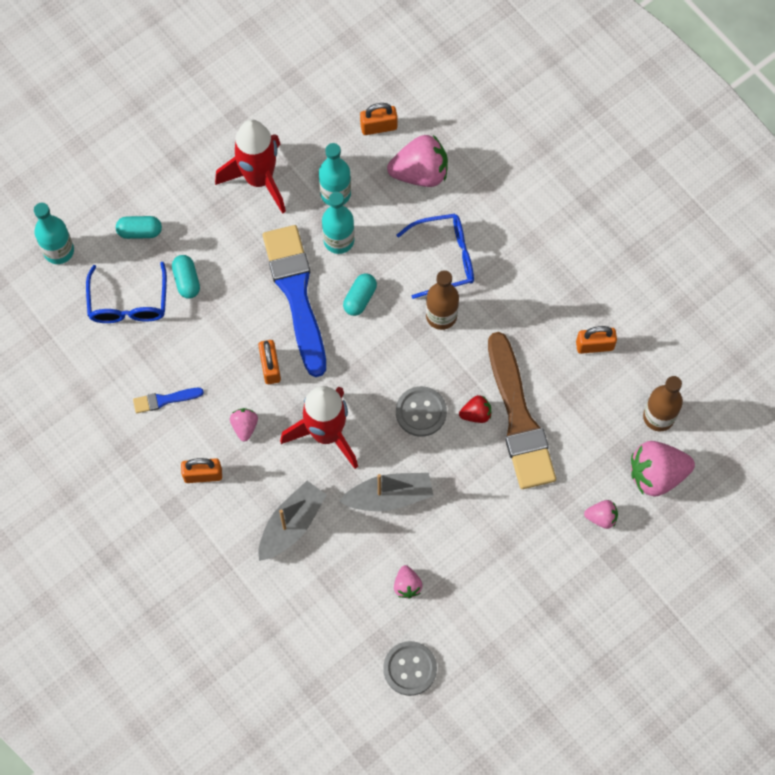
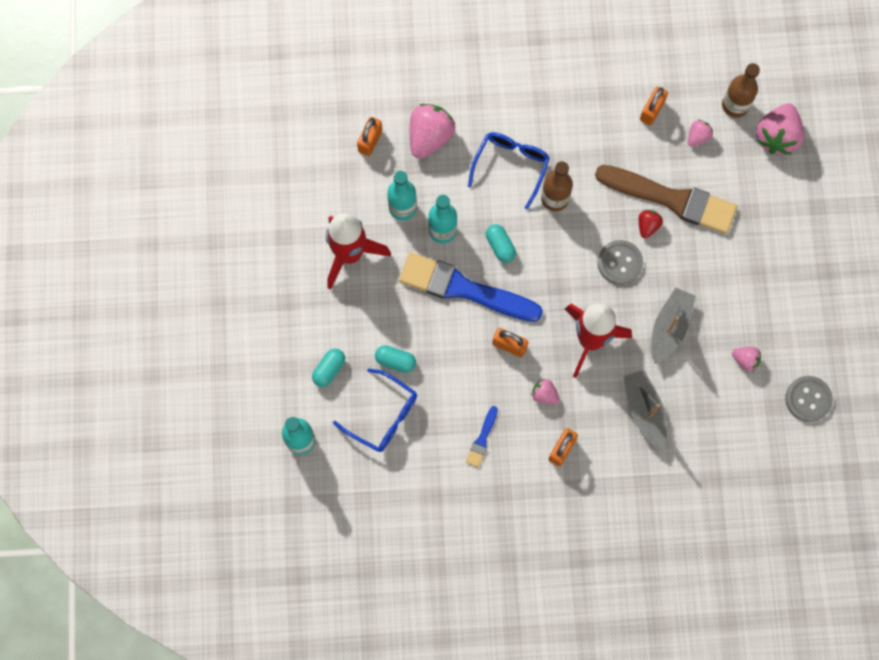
camera: 55 degrees left, 5 degrees up
(601, 517) = (783, 194): pink strawberry -> pink strawberry (697, 137)

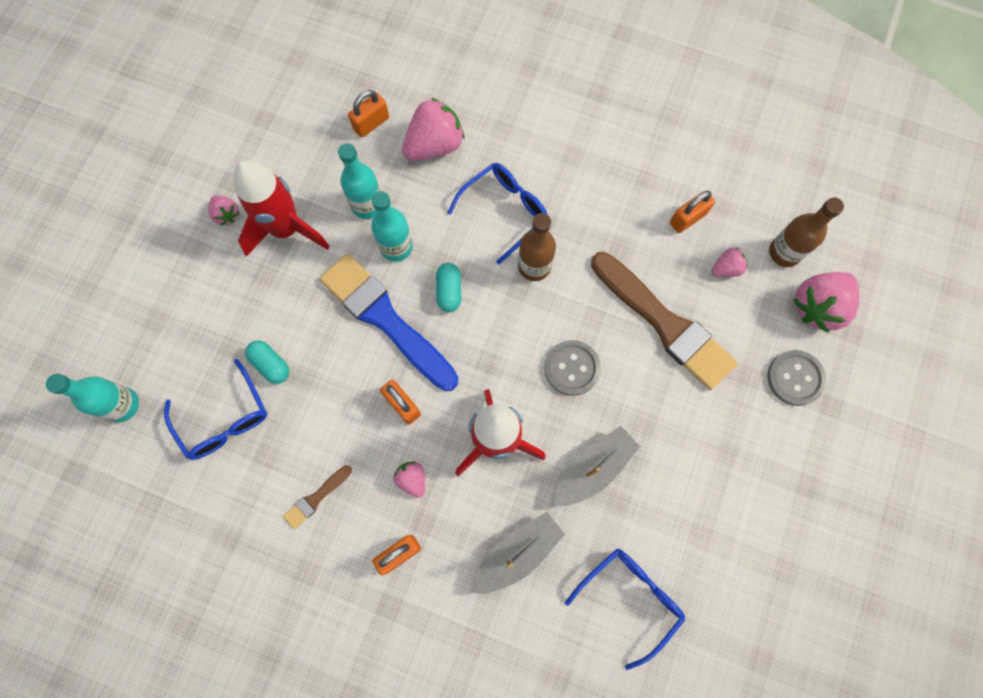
camera: 25 degrees right, 0 degrees up
(329, 370) = (196, 341): turquoise capsule -> none
(482, 439) = (316, 498): blue brush -> brown brush
(644, 410) = (517, 553): grey boat -> grey boat turned 45 degrees clockwise
(647, 226) = (623, 341): red strawberry -> none
(736, 405) = (629, 599): none -> blue glasses
(745, 360) = (665, 549): pink strawberry -> pink strawberry (227, 214)
(808, 399) = (720, 634): grey button -> grey button (795, 378)

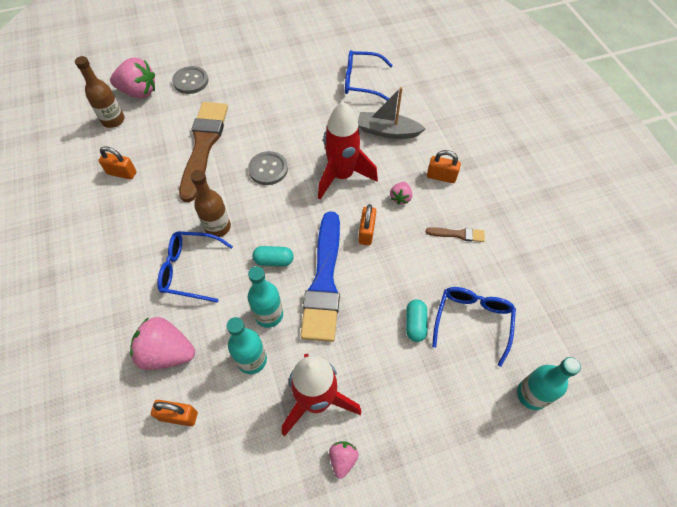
camera: 130 degrees left, 15 degrees down
(449, 291) = (274, 260): turquoise capsule -> turquoise capsule turned 45 degrees clockwise
(593, 468) = (315, 128): grey boat -> none
(726, 268) = (144, 139): pink strawberry -> none

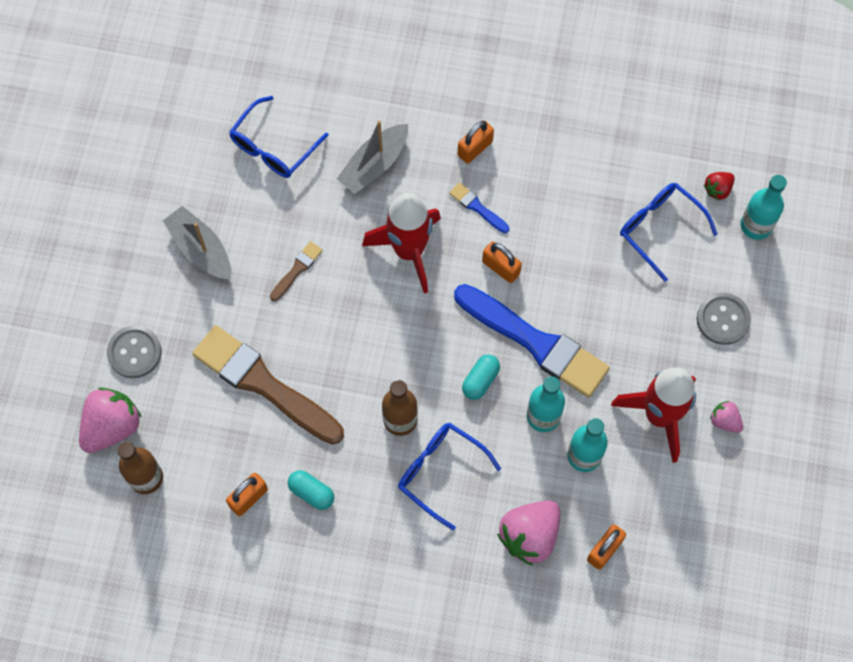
camera: 60 degrees left, 10 degrees up
(190, 270) = (441, 472): blue glasses -> blue glasses turned 90 degrees clockwise
(268, 169) = (348, 326): grey button -> grey button (723, 319)
(273, 80) = (201, 249): none -> grey boat
(400, 198) = (477, 207): pink strawberry -> blue brush
(415, 324) = (633, 283): turquoise capsule -> turquoise capsule (311, 492)
(458, 234) = (557, 179): brown brush -> brown brush (297, 269)
(538, 348) = (718, 189): none -> red strawberry

